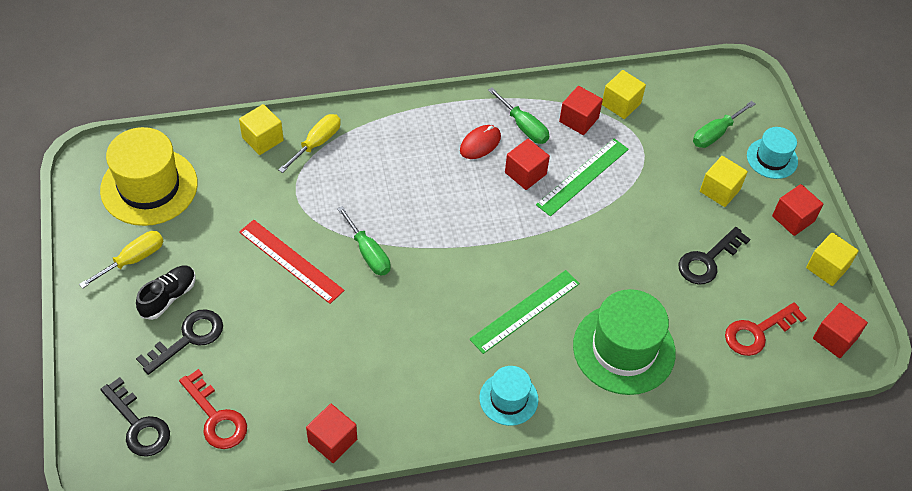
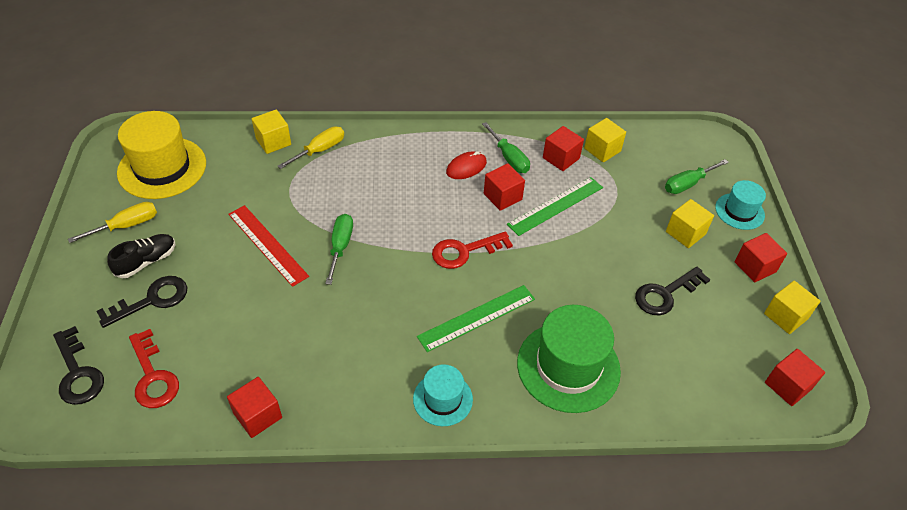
camera: 10 degrees right, 5 degrees down
(368, 253) = (340, 246): green screwdriver -> green screwdriver turned 150 degrees counterclockwise
(758, 332) = (708, 368): red key -> red key (465, 251)

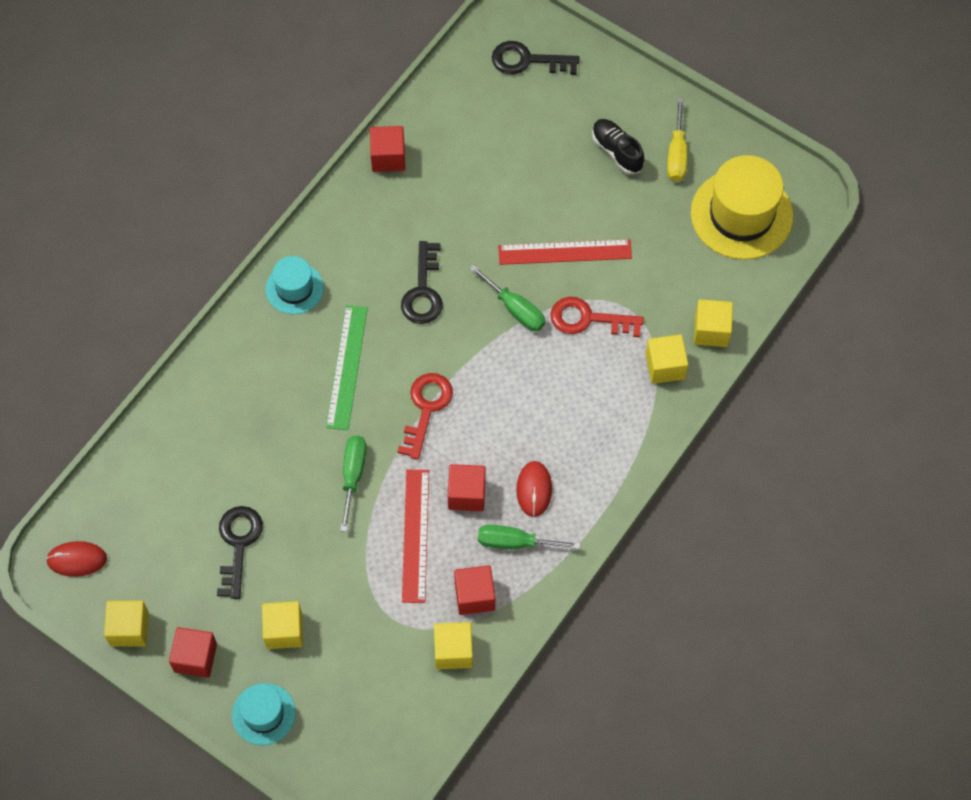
camera: 130 degrees right, 15 degrees up
(146, 261) = (617, 151): black shoe -> black shoe turned 150 degrees clockwise
(151, 300) = (566, 137): black key -> black key (423, 291)
(153, 376) = (483, 106): red key -> red key (588, 319)
(320, 150) = (665, 366): yellow screwdriver -> yellow cube
(555, 205) = (416, 535): green ruler -> red ruler
(568, 366) = (242, 401): green hat -> none
(687, 184) = (338, 696): green screwdriver -> green screwdriver (353, 476)
(788, 386) = (77, 559): red cube -> red mouse

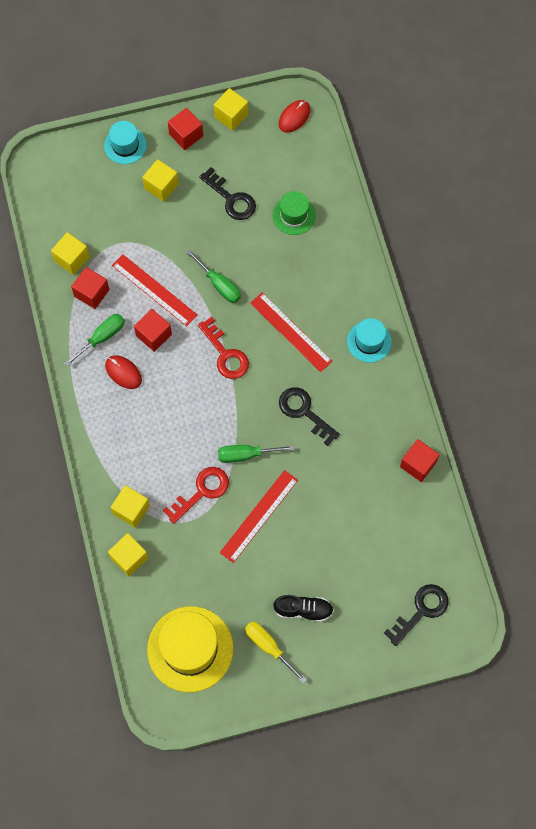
camera: 130 degrees right, 5 degrees up
(206, 466) = (294, 215): none -> green hat
(346, 367) = (291, 332): green ruler -> red ruler

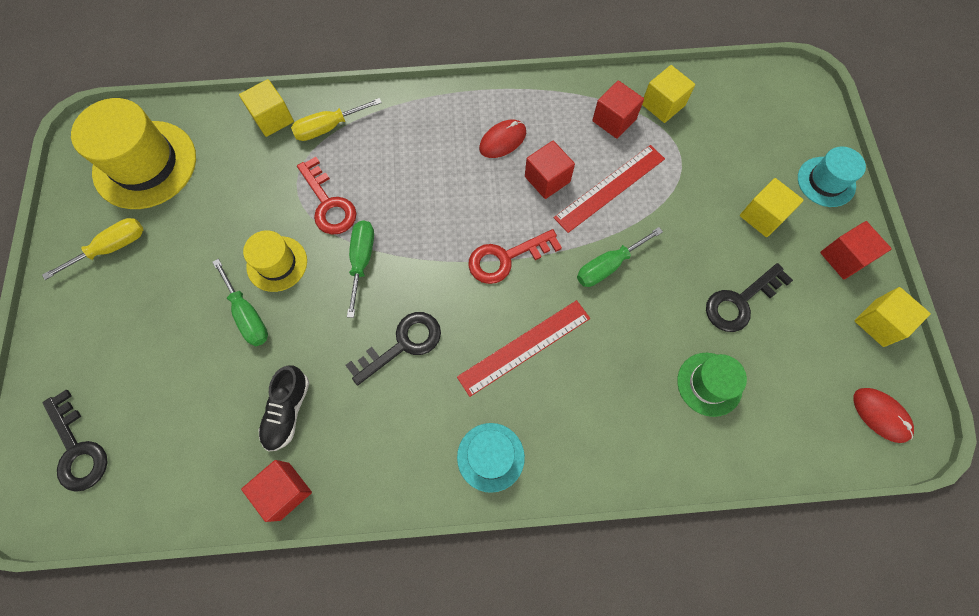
camera: 100 degrees right, 0 degrees up
(102, 337) = (552, 124): green screwdriver -> green screwdriver (247, 315)
(131, 510) = (328, 127): yellow cube -> yellow screwdriver
(259, 516) = (277, 264): red ruler -> yellow hat
(303, 610) = (140, 295): black shoe -> black shoe (287, 411)

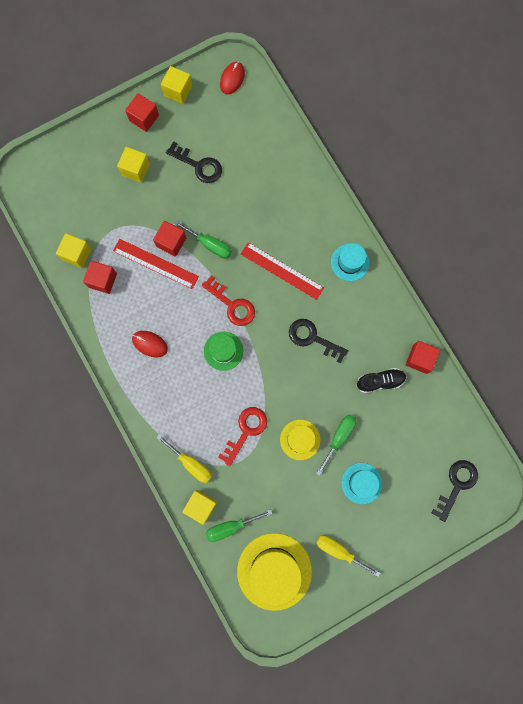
camera: 115 degrees left, 10 degrees up
(362, 261) = (274, 389): green screwdriver -> green screwdriver (231, 526)
(547, 179) = (166, 304): red cube -> red cube (171, 242)
(709, 384) = (256, 167): green hat -> green hat (223, 351)
(826, 182) = (94, 140): turquoise hat -> turquoise hat (361, 483)

